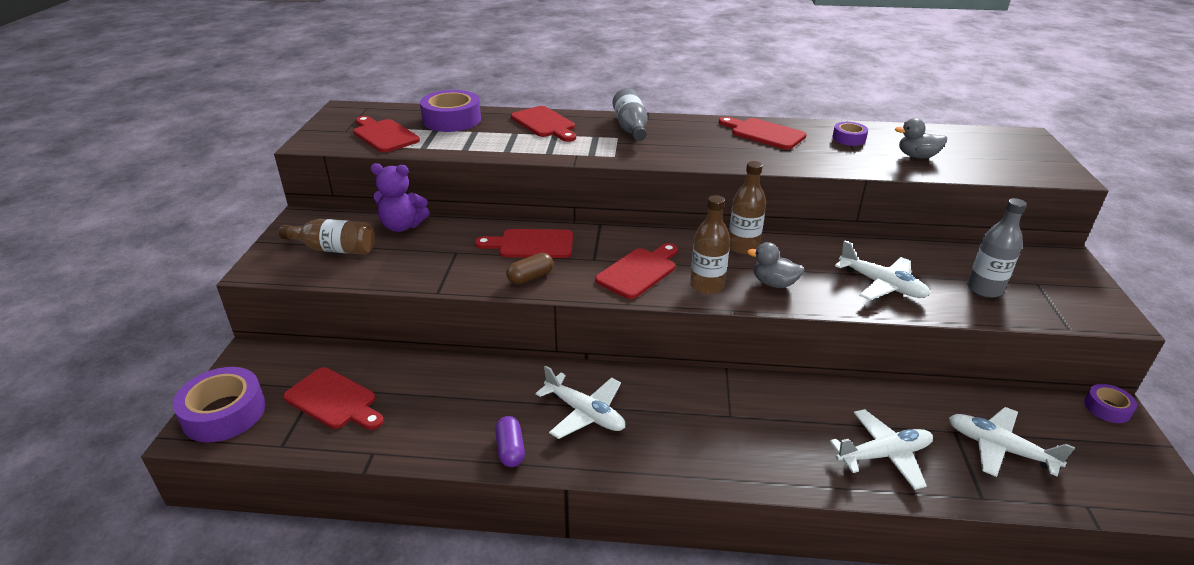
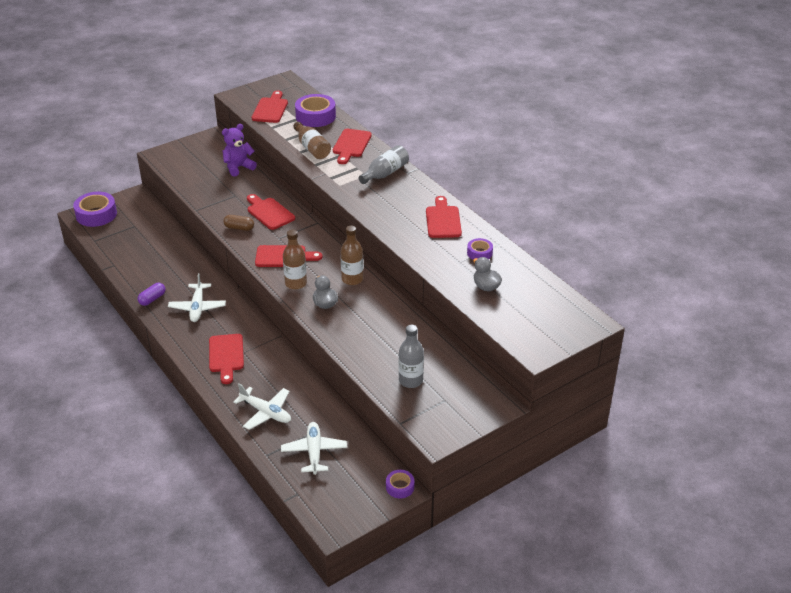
camera: 50 degrees right, 5 degrees up
(334, 249) = (196, 162): brown bottle -> brown bottle (312, 148)
(334, 400) = (132, 235): red cutting board -> red cutting board (226, 356)
(402, 226) = (238, 167): purple teddy bear -> purple teddy bear turned 90 degrees clockwise
(882, 285) = (369, 341): white plane -> none

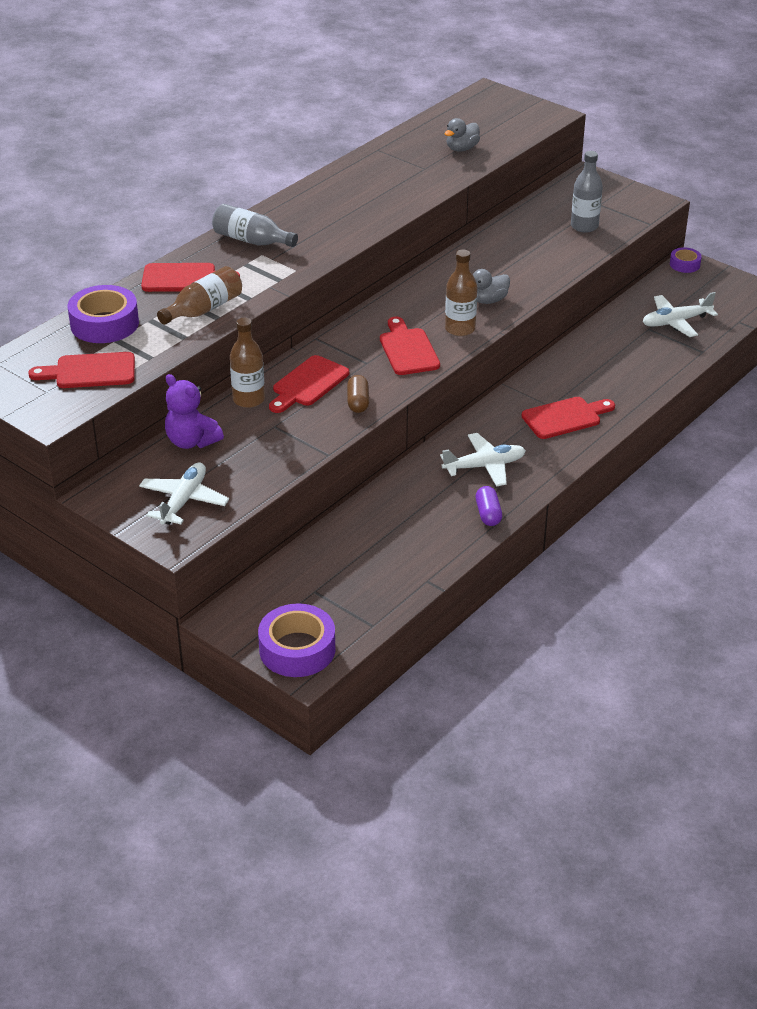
camera: 105 degrees left, 0 degrees up
(152, 299) = (488, 514): purple capsule -> purple capsule turned 60 degrees clockwise
(266, 412) = (641, 365): white plane -> white plane (184, 501)
(352, 279) = (429, 289): brown bottle -> brown bottle (248, 399)
(443, 220) = (345, 187): red cutting board -> none
(479, 253) = (401, 158): purple tape -> none

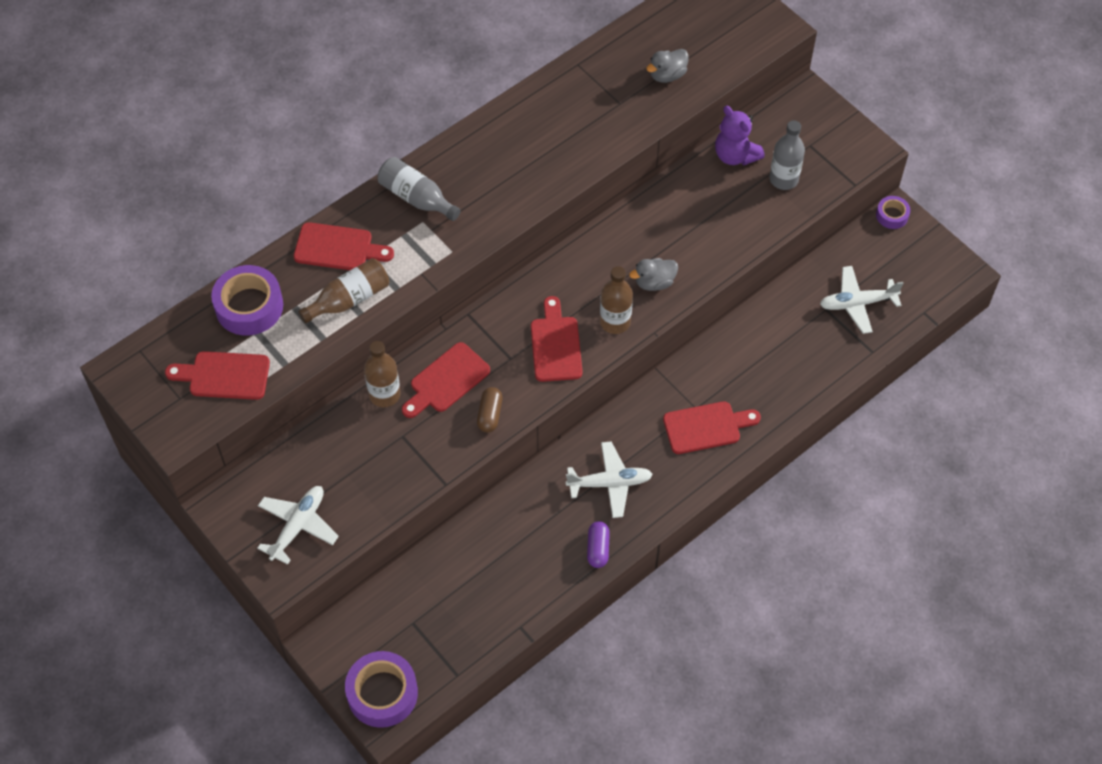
camera: 10 degrees right, 20 degrees up
(191, 441) = (319, 445): purple teddy bear -> purple teddy bear (735, 155)

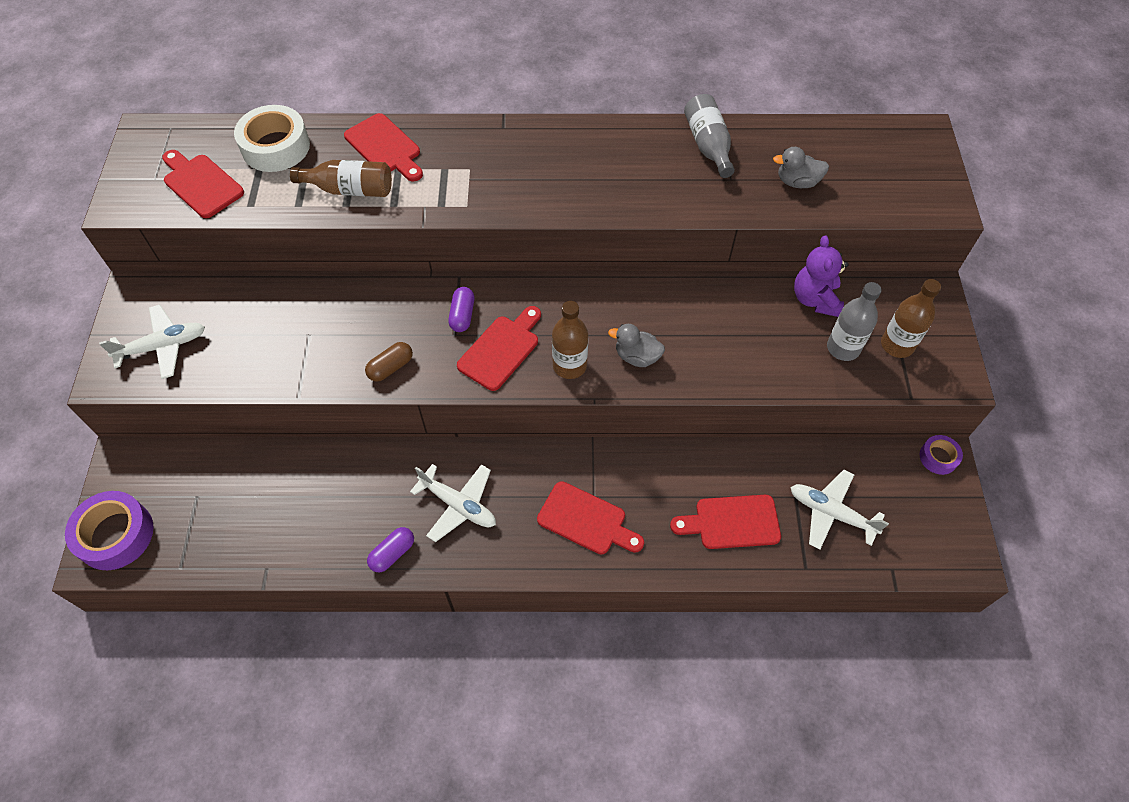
camera: 40 degrees right, 0 degrees up
(249, 306) = (276, 147): purple tape -> white tape
(384, 394) = (332, 293): brown bottle -> brown bottle (897, 345)
(416, 198) = (484, 148): grey bottle -> grey bottle (708, 145)
(446, 380) = (387, 316): red cutting board -> red cutting board (732, 522)
(501, 340) = (462, 315): none -> purple capsule

